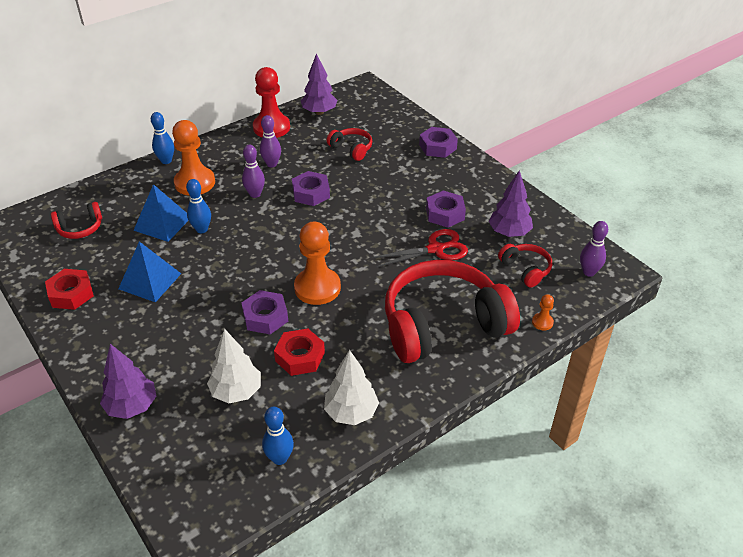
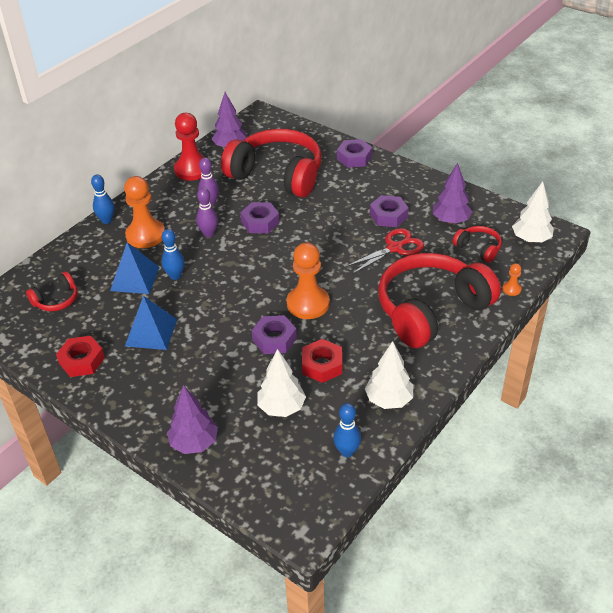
camera: 15 degrees left, 0 degrees up
(351, 149) = (277, 175): red headphones -> red headphones, size x2.30
(589, 272) = (531, 239): purple bowling pin -> white tree

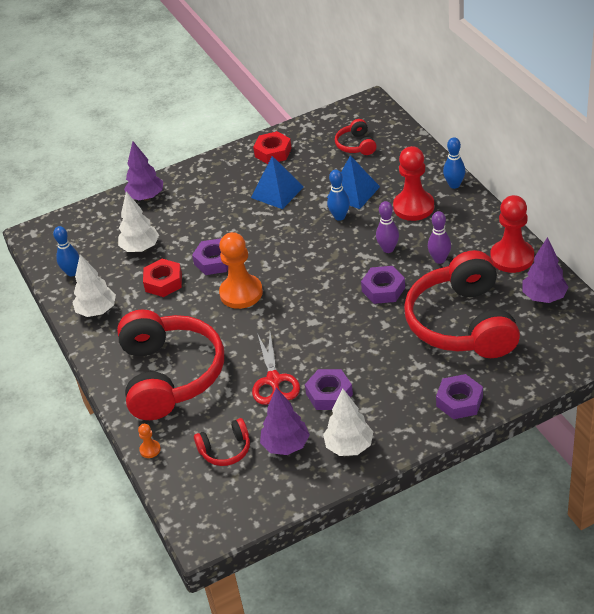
camera: 120 degrees right, 0 degrees up
(145, 235) = (413, 207): orange pawn -> red pawn
(277, 175) = (462, 323): red headphones -> red headphones turned 120 degrees clockwise
(531, 239) = (207, 504): white tree -> white tree (349, 446)

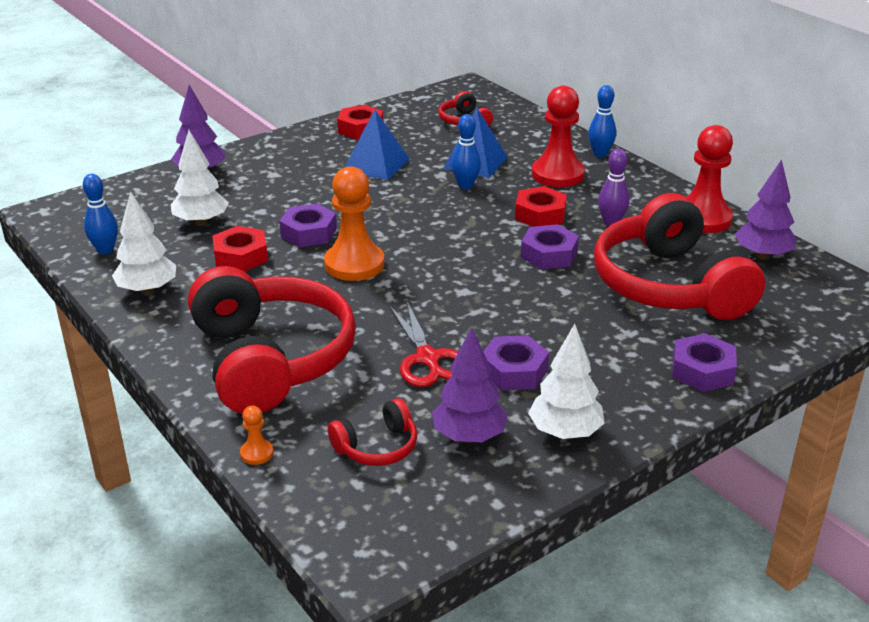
camera: 15 degrees left, 10 degrees down
(388, 249) = (540, 214): purple bowling pin -> red nut

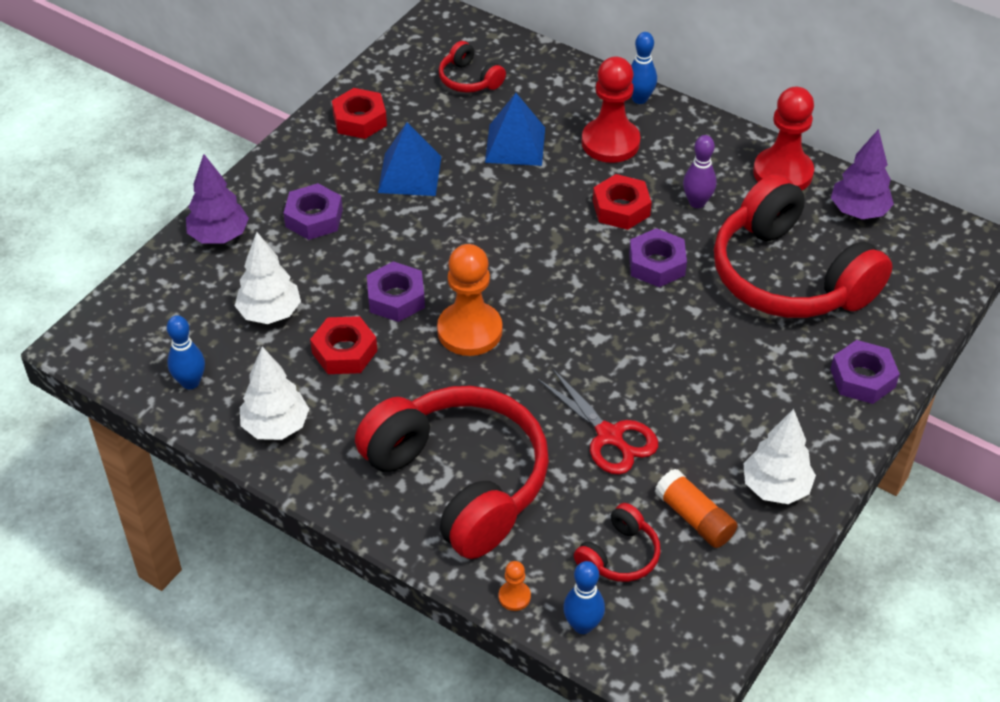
camera: 20 degrees left, 15 degrees up
(465, 185) = (523, 184): blue bowling pin -> blue bowling pin (582, 625)
(469, 436) = (694, 518): purple tree -> orange glue stick
(514, 371) = (696, 428): purple nut -> purple nut (314, 218)

